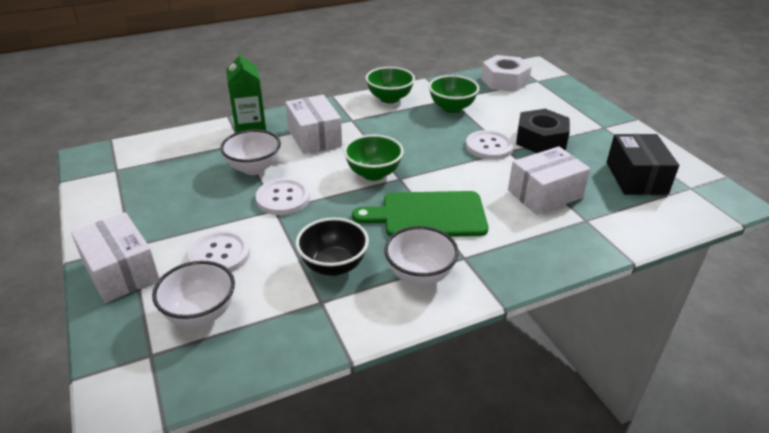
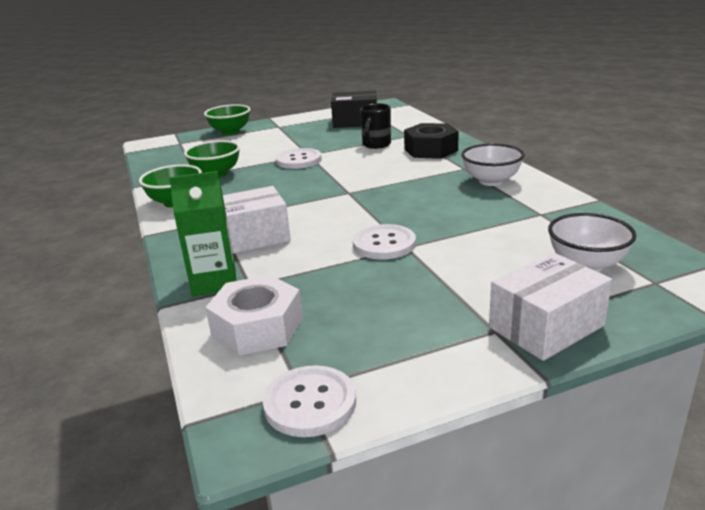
camera: 85 degrees left, 10 degrees down
(219, 254) = (493, 267): white button -> white button (310, 403)
(254, 168) = (317, 268): white bowl -> none
(333, 266) = (491, 212): black bowl -> none
(373, 174) = (339, 203): green bowl -> green bowl (230, 132)
(428, 215) = (409, 180): green cutting board -> none
(504, 81) = (171, 154): white nut -> white nut (257, 327)
(541, 140) = (292, 144): black nut -> black nut (430, 150)
(545, 194) = (376, 145): white box -> black mug

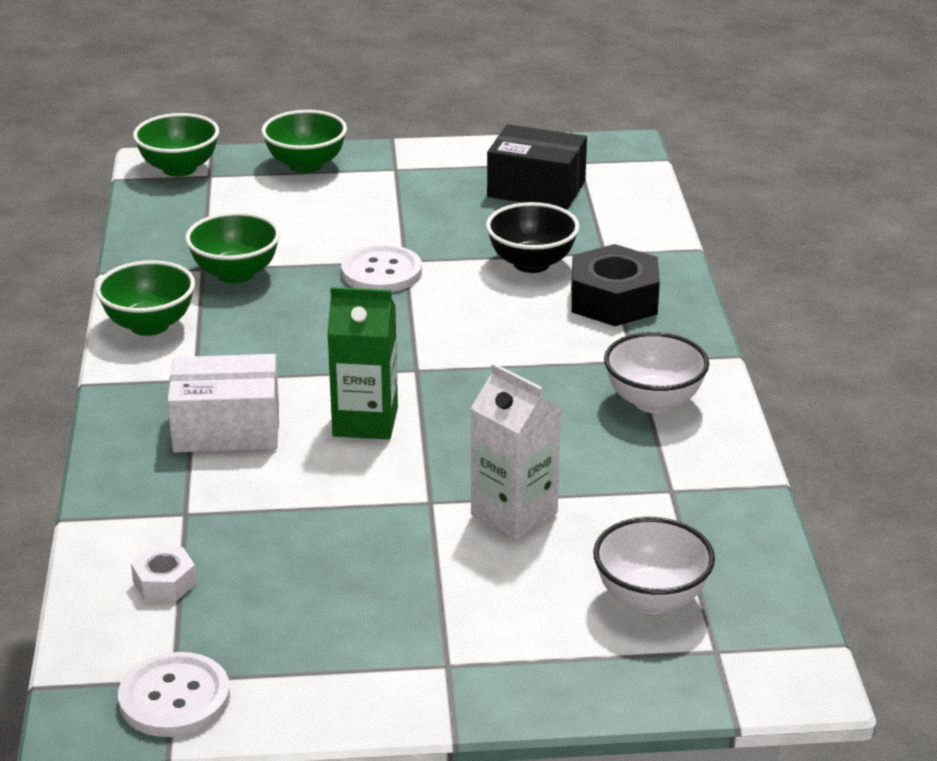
camera: 15 degrees right, 5 degrees up
(161, 143) = (179, 168): none -> green bowl
(214, 282) = (142, 496): green carton -> green carton (365, 421)
(257, 327) = (165, 583): white nut -> white nut, size x0.52
(376, 145) = (531, 263): black mug -> black bowl
(384, 244) = (403, 488): white button -> none
(462, 242) = (514, 513): none -> white carton
(546, 326) = (513, 676): white box -> none

